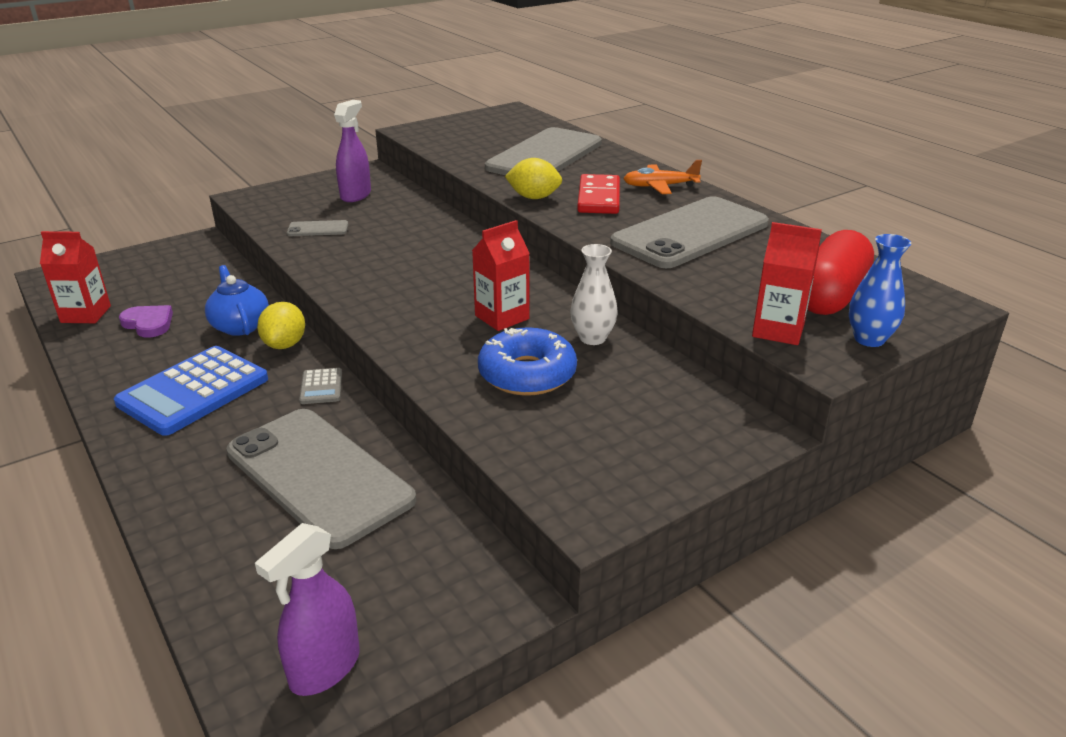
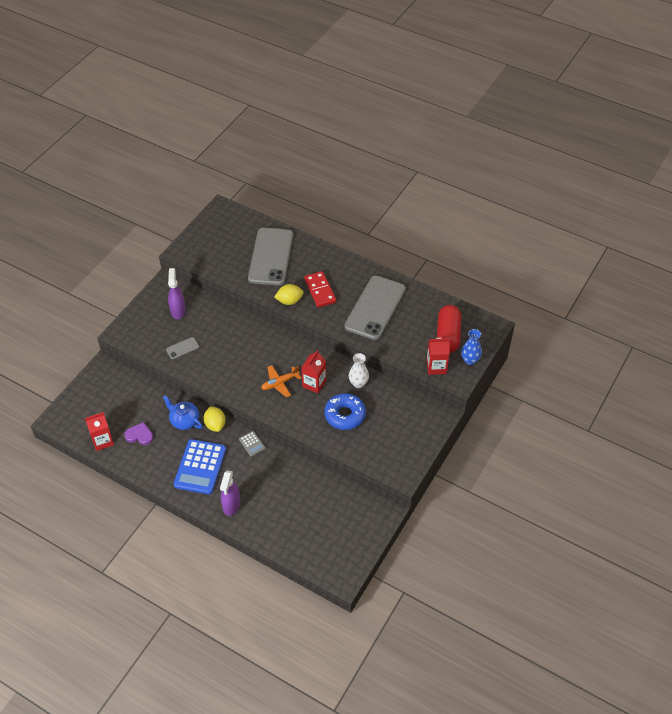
camera: 25 degrees left, 20 degrees up
(319, 475) = (287, 488): grey phone -> none
(324, 668) = (346, 558): purple spray bottle -> purple spray bottle (231, 505)
(660, 186) = (343, 269): orange plane -> orange plane (280, 383)

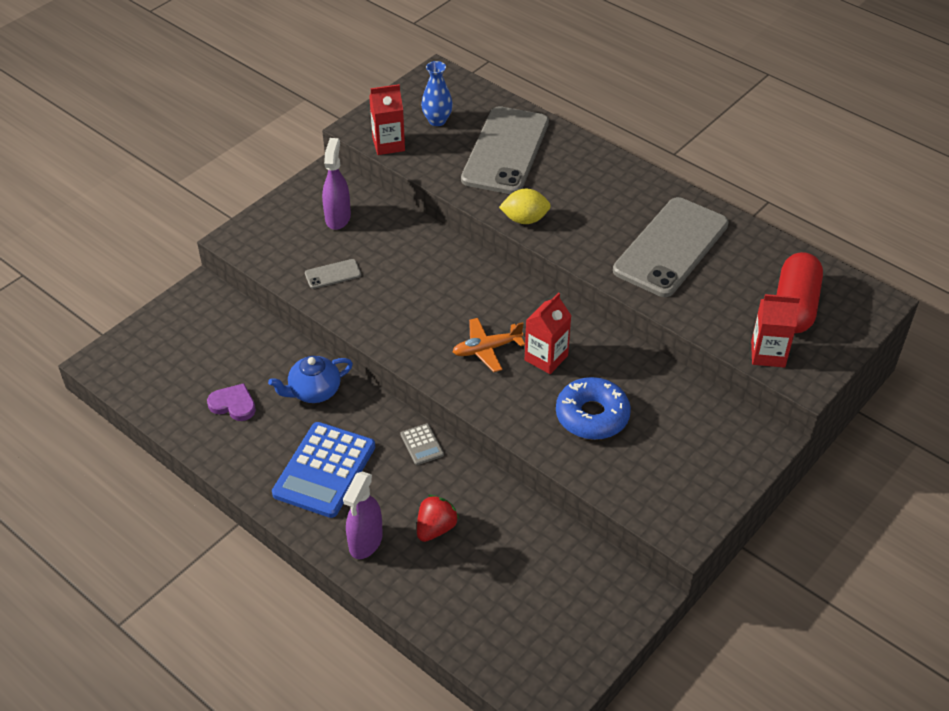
camera: 10 degrees right, 5 degrees down
(102, 441) = (169, 405): red carton -> red carton (388, 144)
(184, 420) = (314, 391): blue teapot -> blue teapot turned 75 degrees counterclockwise
(215, 425) = (365, 405): yellow lemon -> none
(268, 491) = (436, 528): none -> red strawberry
(320, 290) = (580, 210): red domino -> none
(358, 383) = (624, 368): white vase -> none
(470, 360) = (830, 351): blue vase -> blue vase (437, 121)

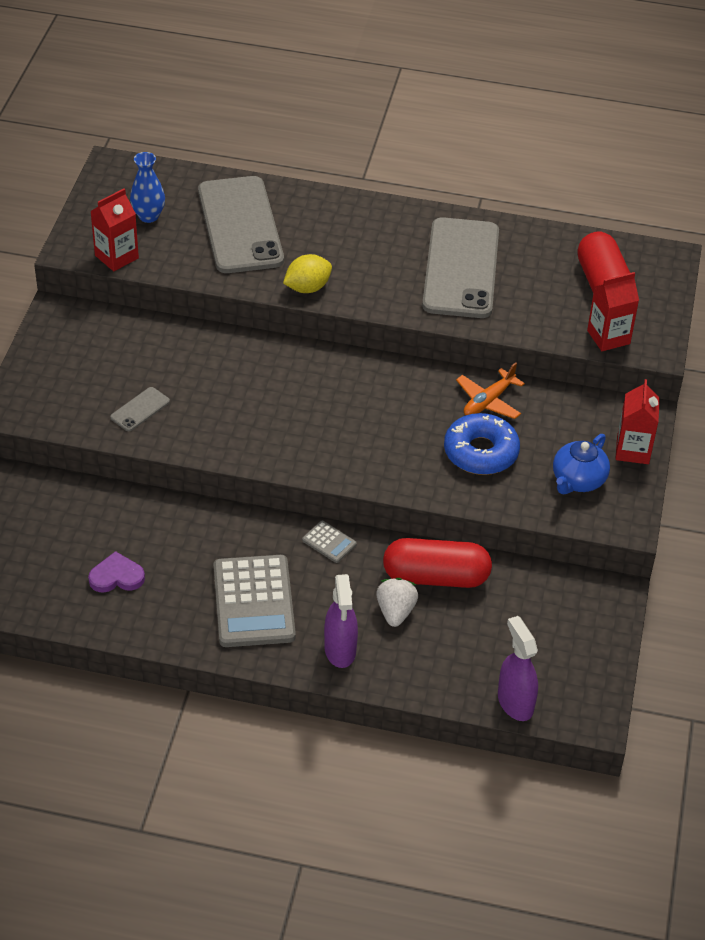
camera: 30 degrees left, 0 degrees up
(314, 391) = (188, 533): blue teapot -> blue teapot (578, 480)
(324, 470) = (254, 602): blue calculator -> grey calculator
(338, 218) = (102, 351): purple spray bottle -> purple spray bottle (515, 702)
(436, 528) = (395, 611): red strawberry -> white strawberry
(486, 349) = (343, 427): orange plane -> orange plane (488, 401)
(492, 512) = (436, 577): none -> red capsule
(546, 358) = (403, 415): red carton -> red carton (632, 450)

